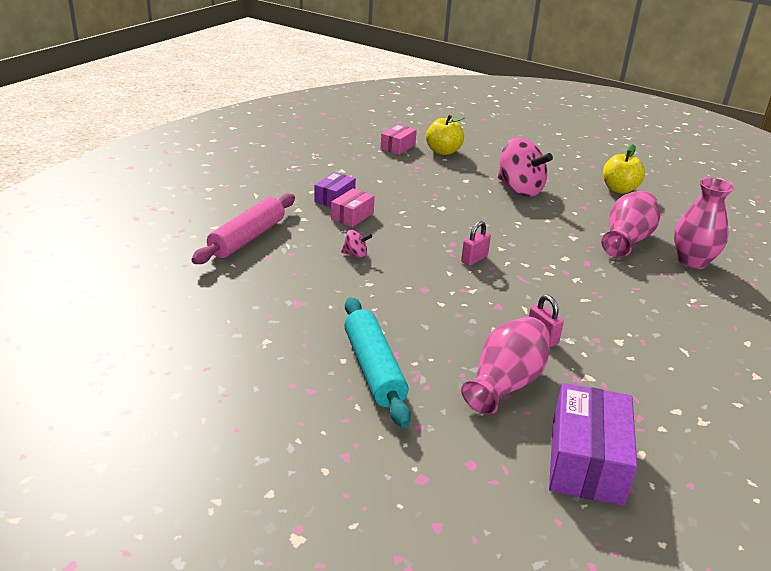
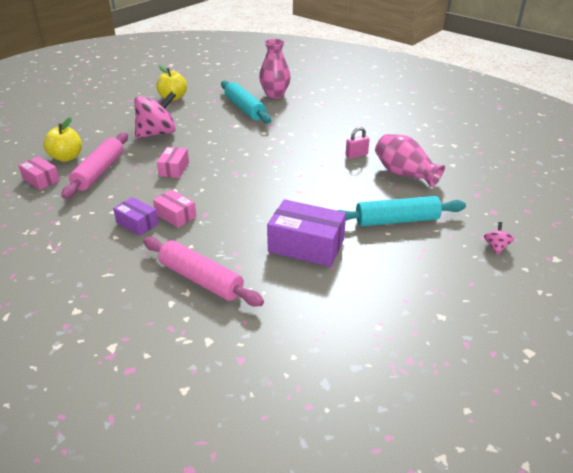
camera: 80 degrees left, 5 degrees up
(355, 254) = (243, 218): pink spinning top -> pink spinning top (496, 247)
(422, 169) = (99, 172): none -> pink rolling pin
(444, 206) = (174, 169): none -> pink box
(474, 259) = (260, 166): pink padlock -> none
(586, 461) = (464, 160): purple box -> purple box (306, 246)
(626, 240) = (245, 108): pink vase -> turquoise rolling pin

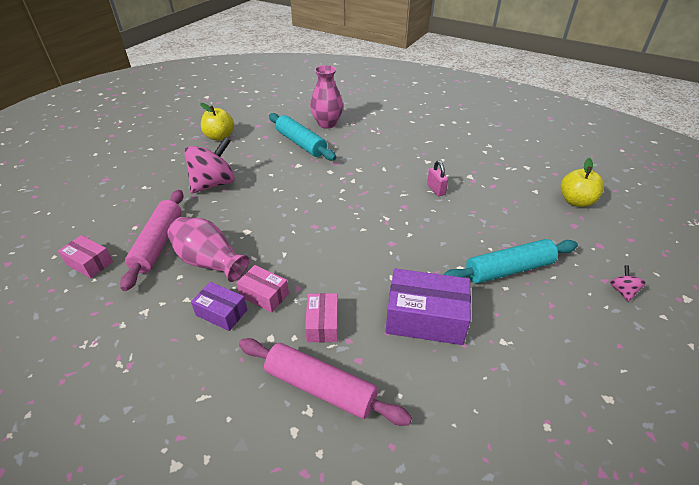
camera: 10 degrees left, 5 degrees up
(67, 157) = (115, 227): yellow apple -> yellow apple (576, 201)
(174, 169) = (245, 229): pink box -> pink box (322, 324)
(356, 155) = (436, 189): pink padlock -> pink padlock turned 75 degrees counterclockwise
(404, 174) = (492, 208): pink vase -> pink vase (210, 262)

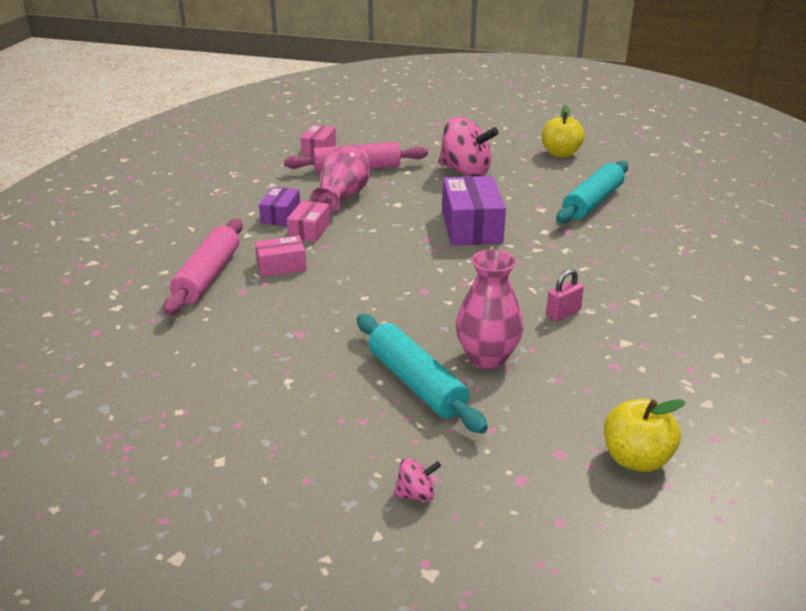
camera: 75 degrees right, 10 degrees down
(327, 124) = (662, 211): pink vase -> pink vase (487, 358)
(425, 318) = (307, 324): purple box -> purple box (471, 227)

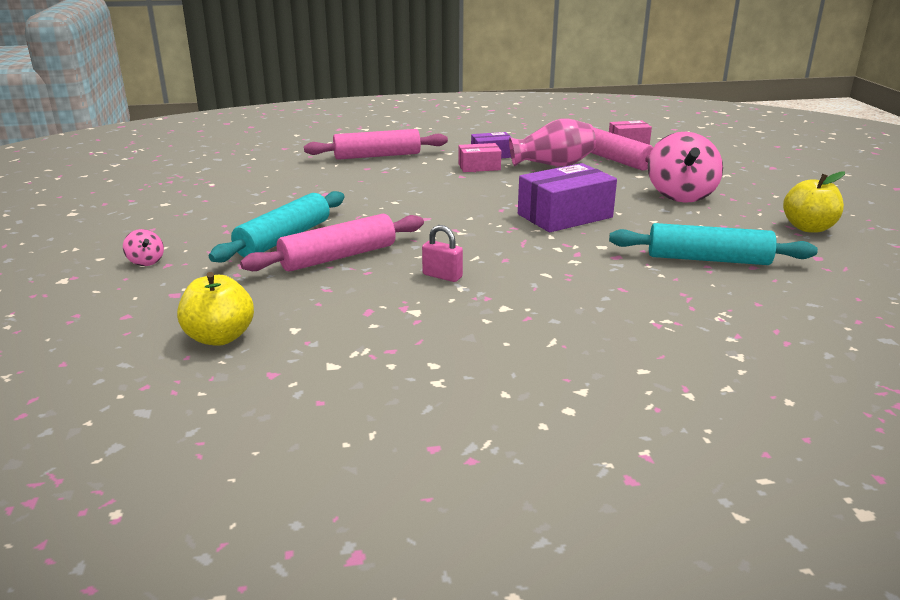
camera: 65 degrees right, 5 degrees down
(281, 266) = (414, 170): pink box -> none
(487, 358) = (338, 257): pink vase -> pink rolling pin

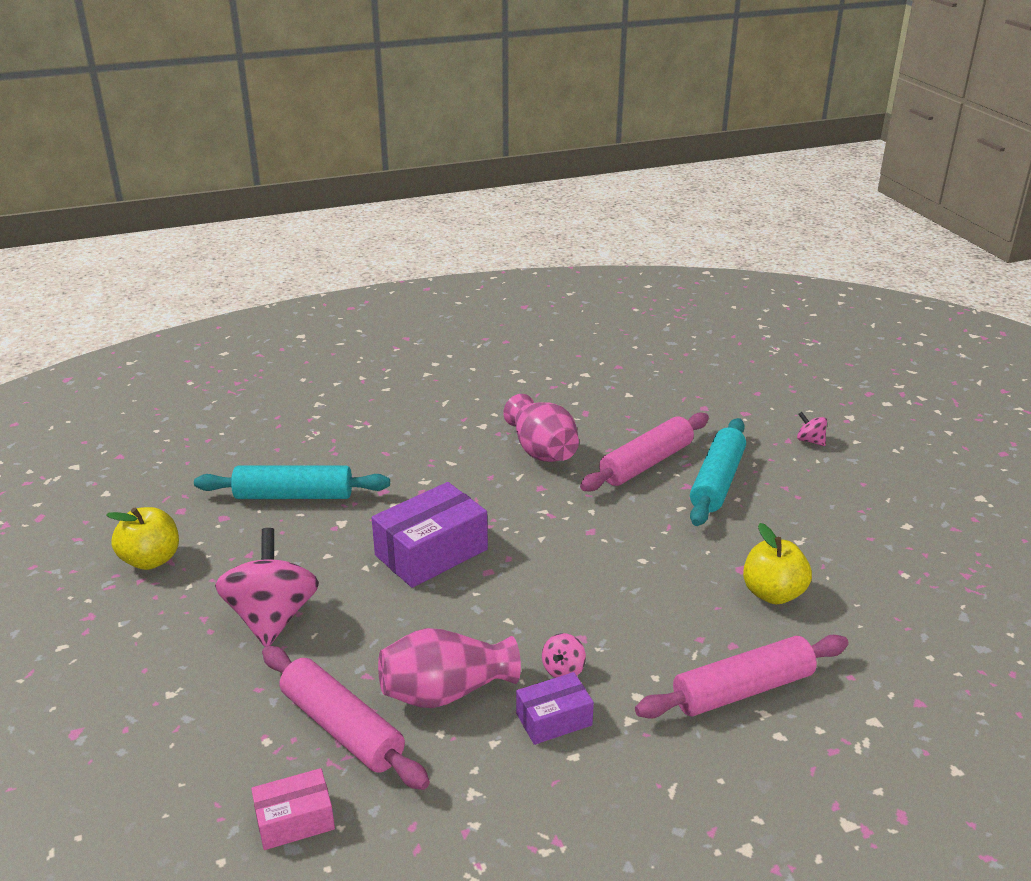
camera: 170 degrees right, 5 degrees up
(220, 337) = (673, 384): yellow apple -> yellow apple (773, 593)
(442, 276) = (542, 450): pink padlock -> pink vase
(479, 167) = (563, 670): pink box -> pink spinning top

